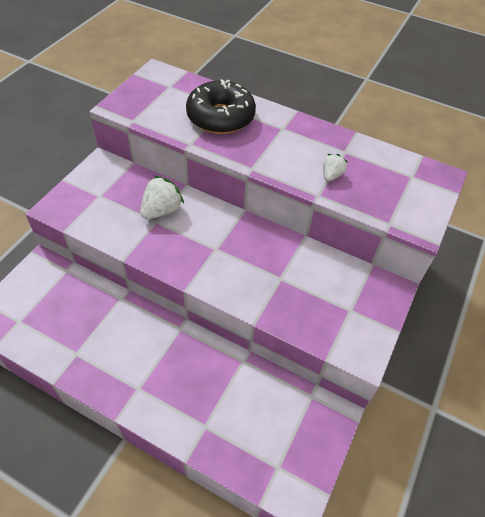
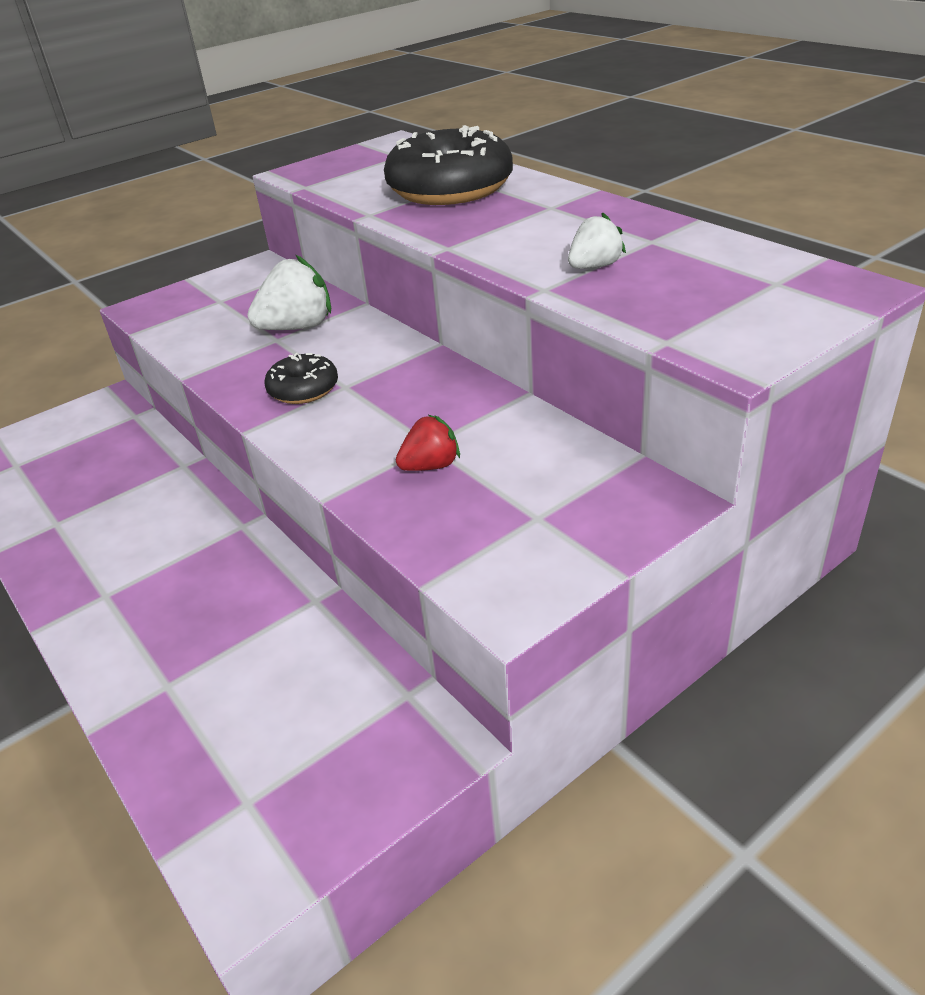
camera: 30 degrees right, 15 degrees down
(196, 255) = (303, 389): none -> black donut
(289, 292) = (431, 466): none -> red strawberry

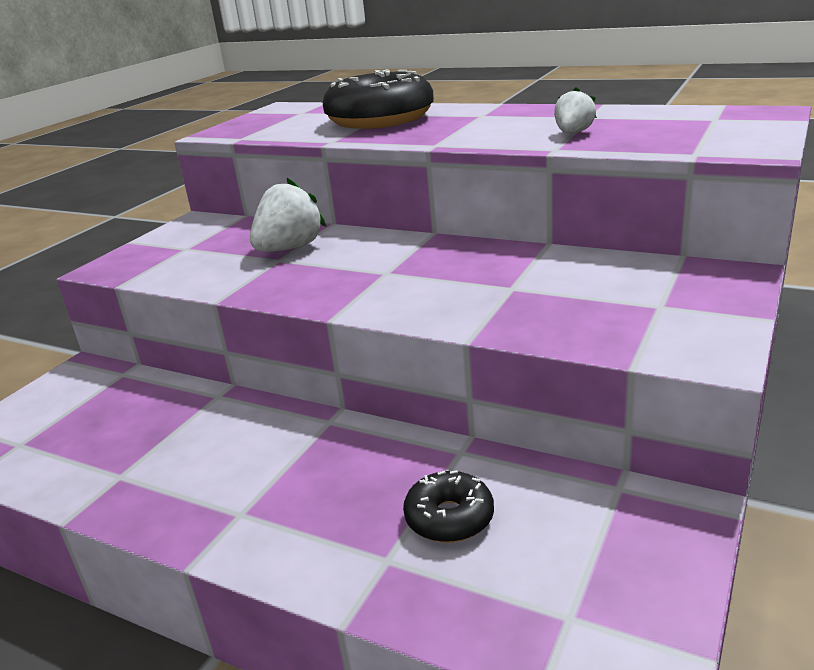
camera: 25 degrees left, 10 degrees down
(303, 389) = (350, 282): black donut -> black donut (449, 518)
(431, 466) = (532, 299): red strawberry -> none

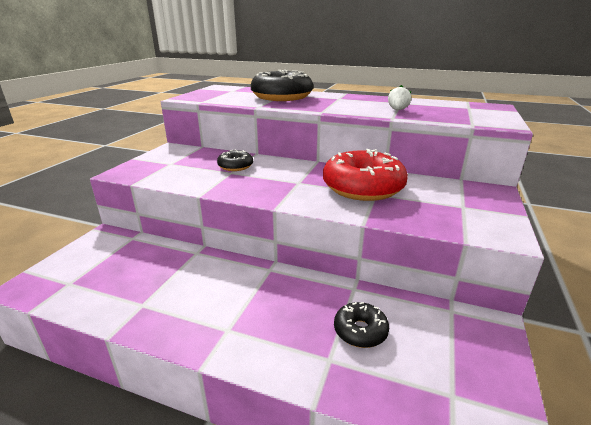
camera: 10 degrees left, 0 degrees up
(289, 248) = (235, 166): white strawberry -> black donut
(493, 277) = (363, 187): none -> red donut

